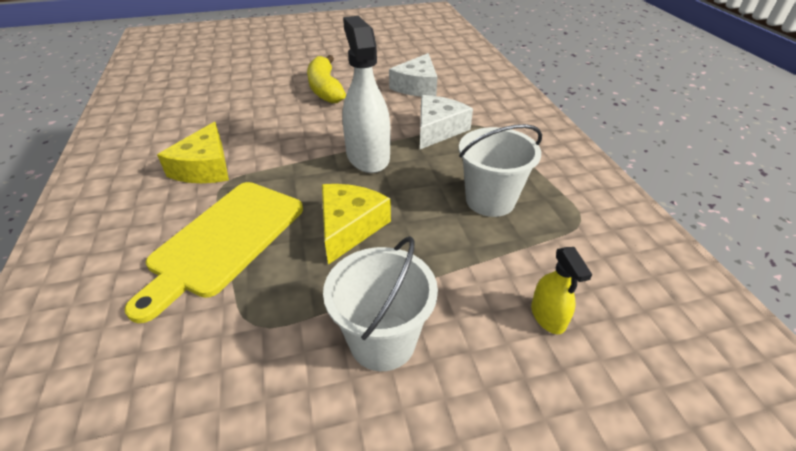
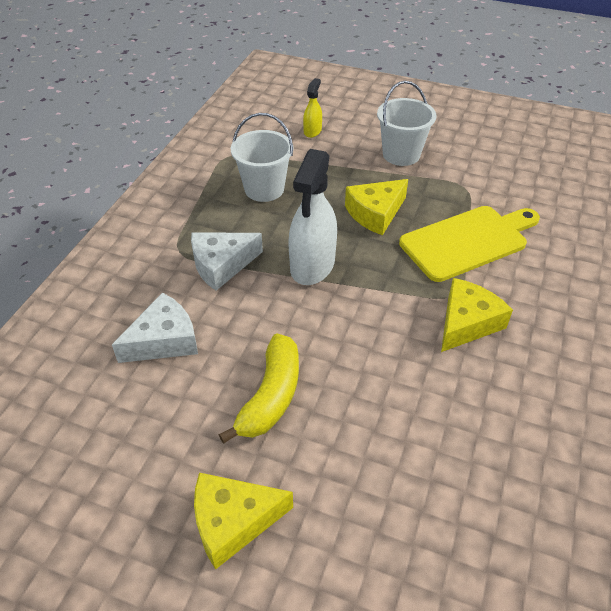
camera: 145 degrees left, 5 degrees up
(303, 55) = (233, 521): none -> yellow cheese

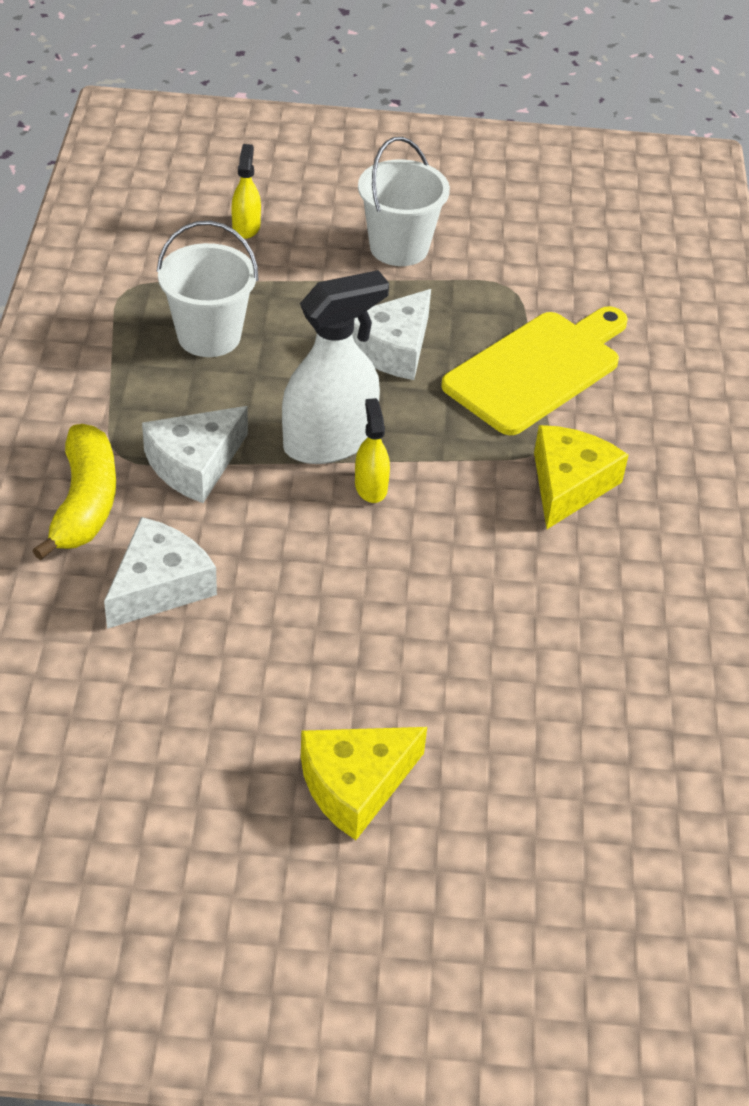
camera: 20 degrees left, 0 degrees up
(271, 396) = (342, 630): yellow banana -> yellow banana (85, 503)
(312, 265) = (329, 441): white spray bottle -> white spray bottle turned 120 degrees counterclockwise
(328, 299) = (371, 487): none -> yellow spray bottle
(375, 213) = (392, 348): yellow cheese -> white cheese

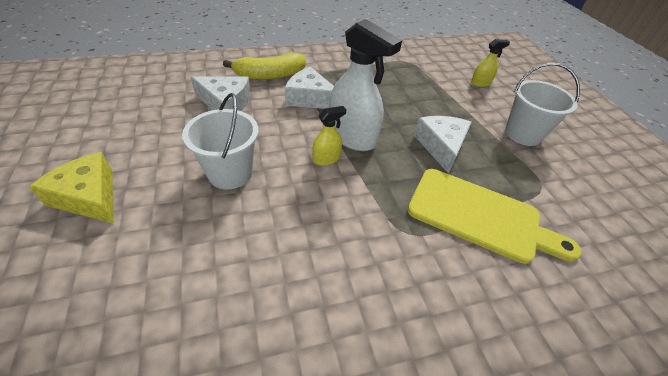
camera: 70 degrees right, 0 degrees up
(209, 336) = (397, 87): white bucket -> white bucket (230, 173)
(392, 348) = (441, 146): white cheese -> white cheese turned 75 degrees clockwise
(569, 484) = (382, 256): yellow cheese -> none

